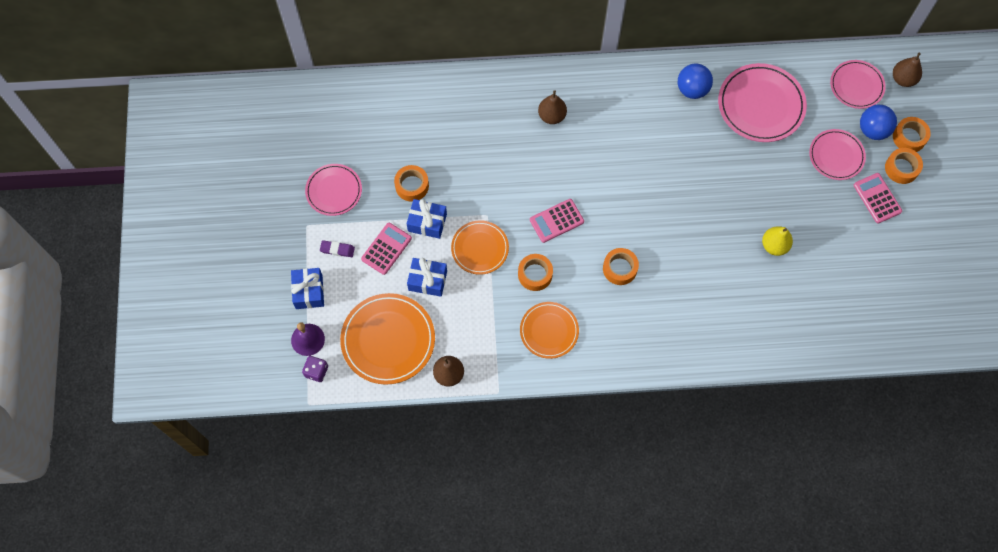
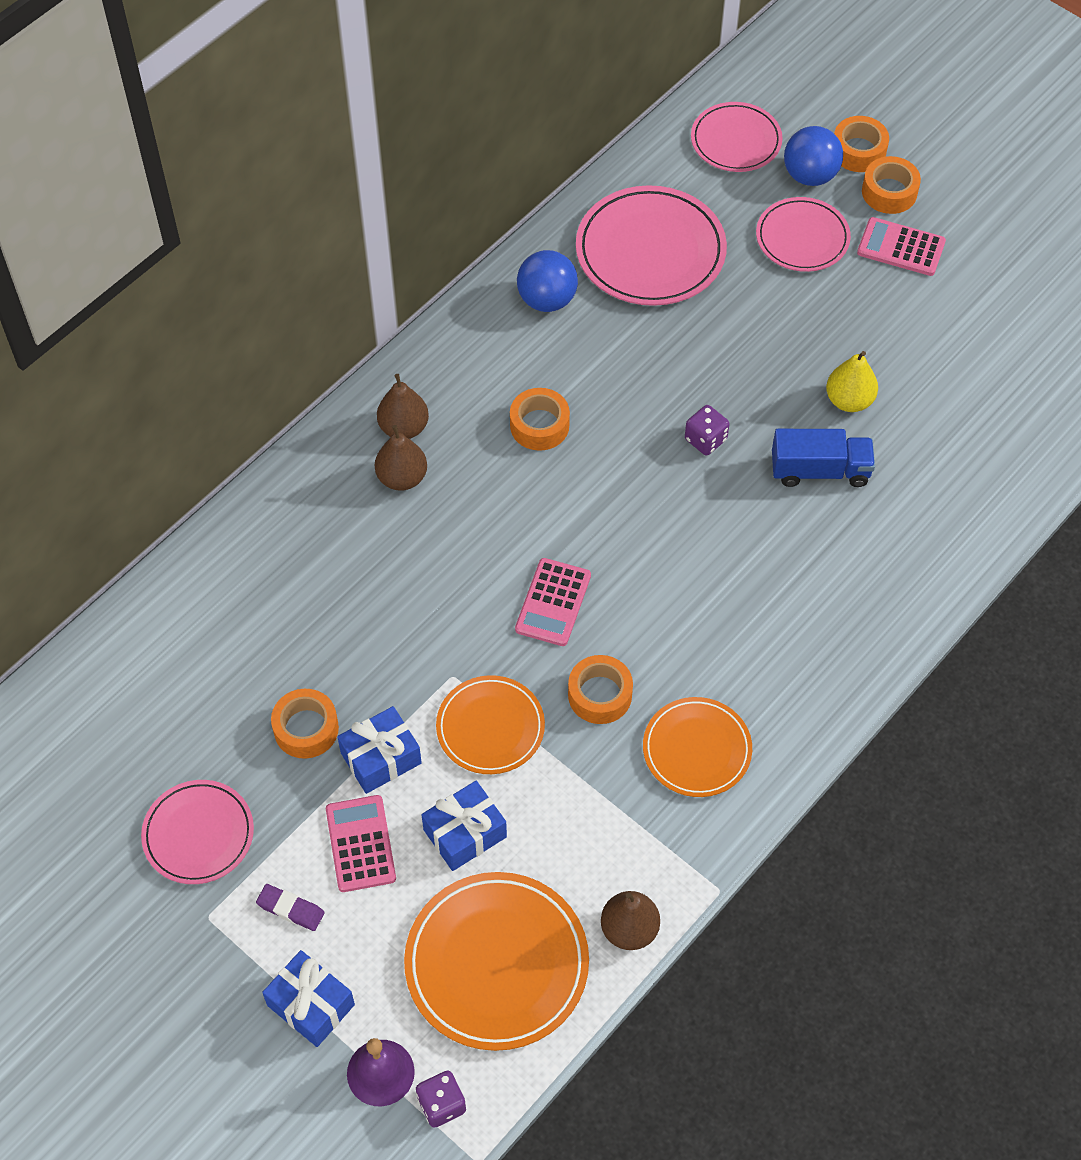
camera: 45 degrees left, 10 degrees down
(337, 250) = (290, 909): purple eraser -> purple eraser turned 60 degrees clockwise
(620, 268) = (698, 591): orange tape -> orange tape (539, 425)
(693, 208) = (705, 439): none -> purple dice
(727, 264) = (820, 470): none -> blue truck
(903, 79) = (779, 92): brown pear -> brown pear (404, 427)

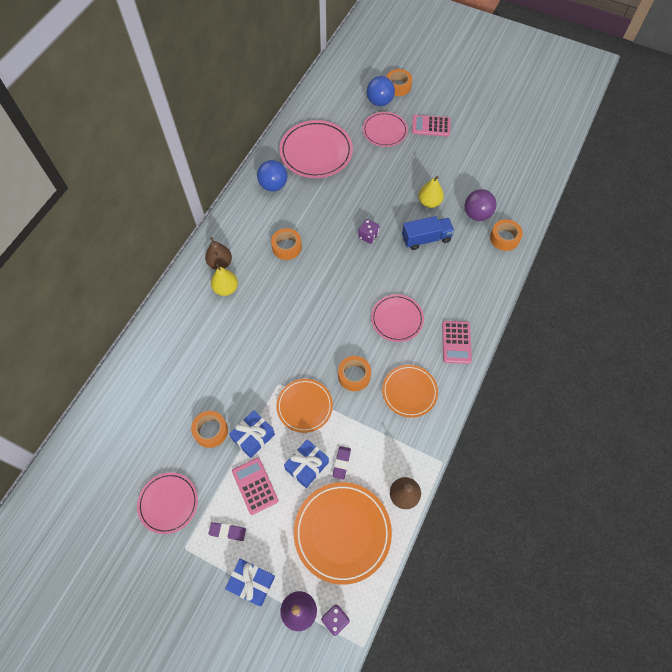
camera: 15 degrees left, 5 degrees up
(402, 477) = (226, 288): brown pear -> yellow pear
(530, 844) = (341, 463): none -> purple eraser
(553, 602) = (318, 334): pink calculator -> pink calculator (456, 342)
(736, 141) = (341, 93): pink plate -> pink plate (397, 319)
(889, 192) = (417, 102): orange tape -> orange tape (504, 238)
(938, 445) = (477, 214): none -> purple ball

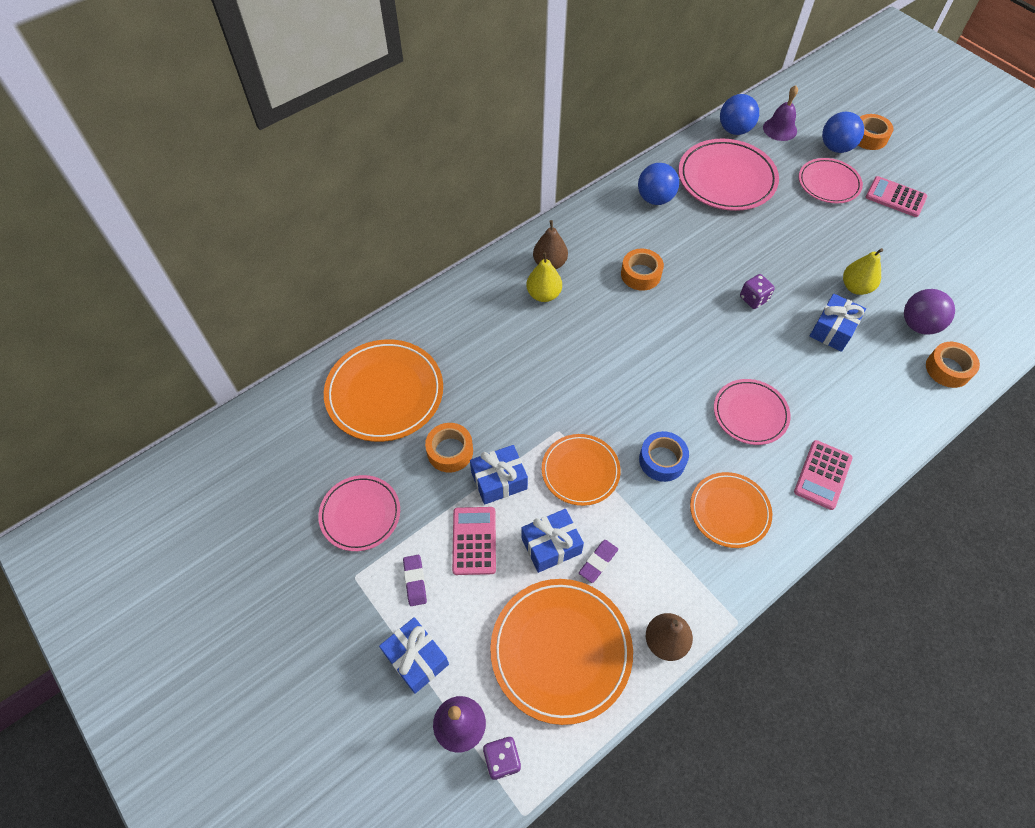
camera: 25 degrees right, 5 degrees down
(145, 408) = (385, 393): none -> orange plate
(227, 532) = (415, 581): purple eraser -> purple eraser turned 45 degrees clockwise
(307, 111) = (734, 130): none -> blue ball
(337, 100) = (780, 129): none -> purple bell
(354, 375) = (662, 460): orange tape -> blue tape
(426, 239) = (833, 330): blue truck -> blue gift

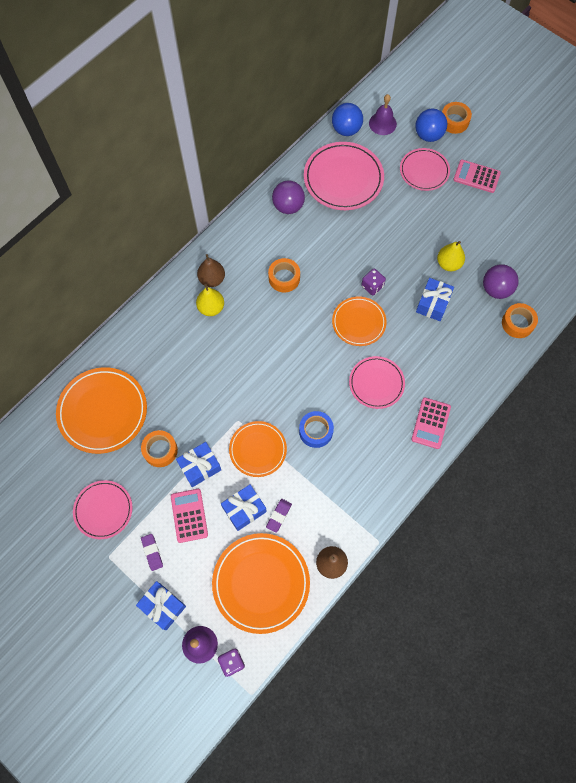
camera: 10 degrees left, 10 degrees up
(655, 199) = (288, 206): blue ball -> purple ball
(729, 511) = (367, 462): orange plate -> orange plate (358, 322)

